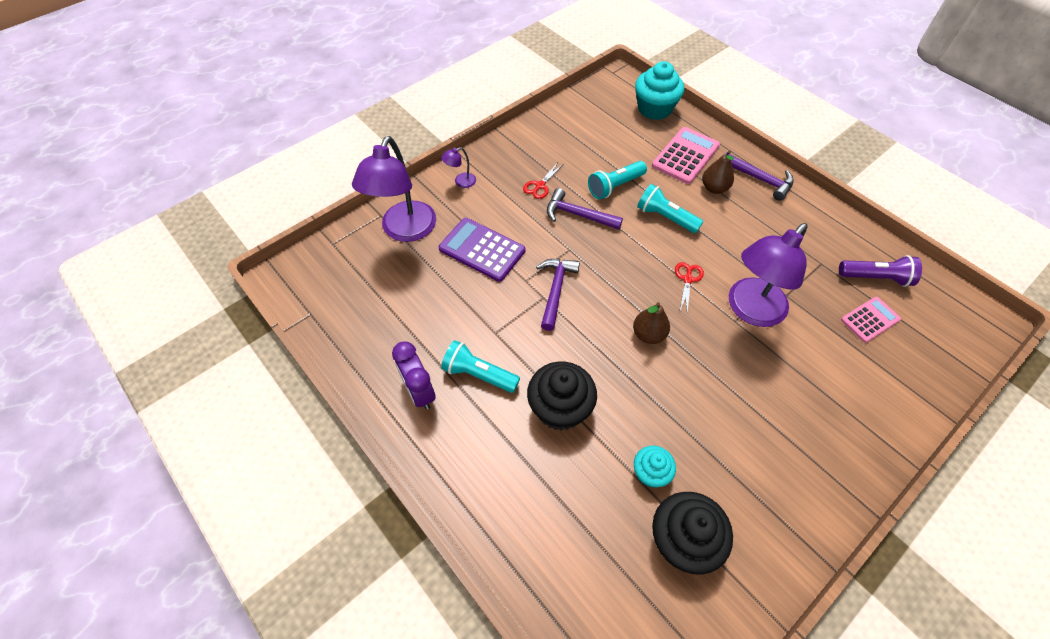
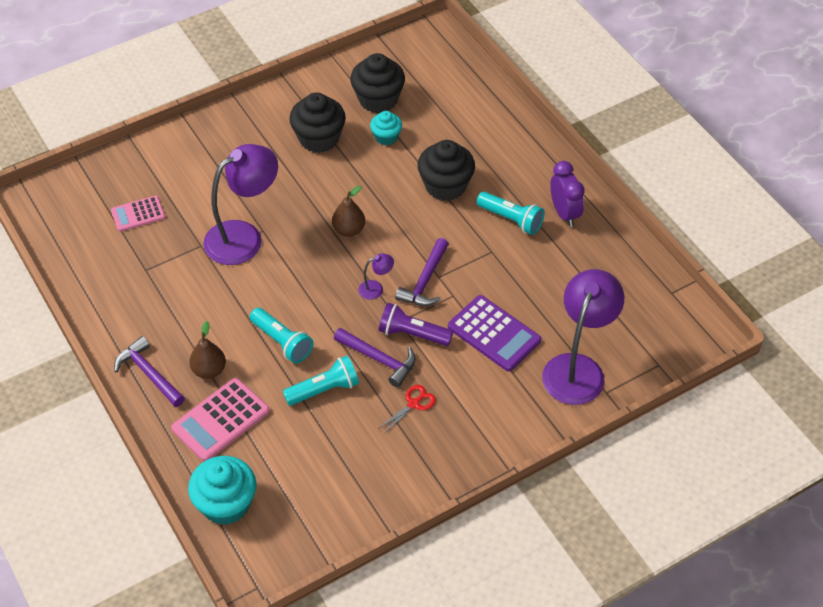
camera: 170 degrees left, 5 degrees down
(461, 182) = (509, 424): purple lamp -> purple lamp (376, 289)
(687, 279) = (289, 273): red scissors -> none
(731, 455) = (319, 138): none -> black cupcake
(875, 278) = (103, 249): purple flashlight -> purple flashlight (412, 334)

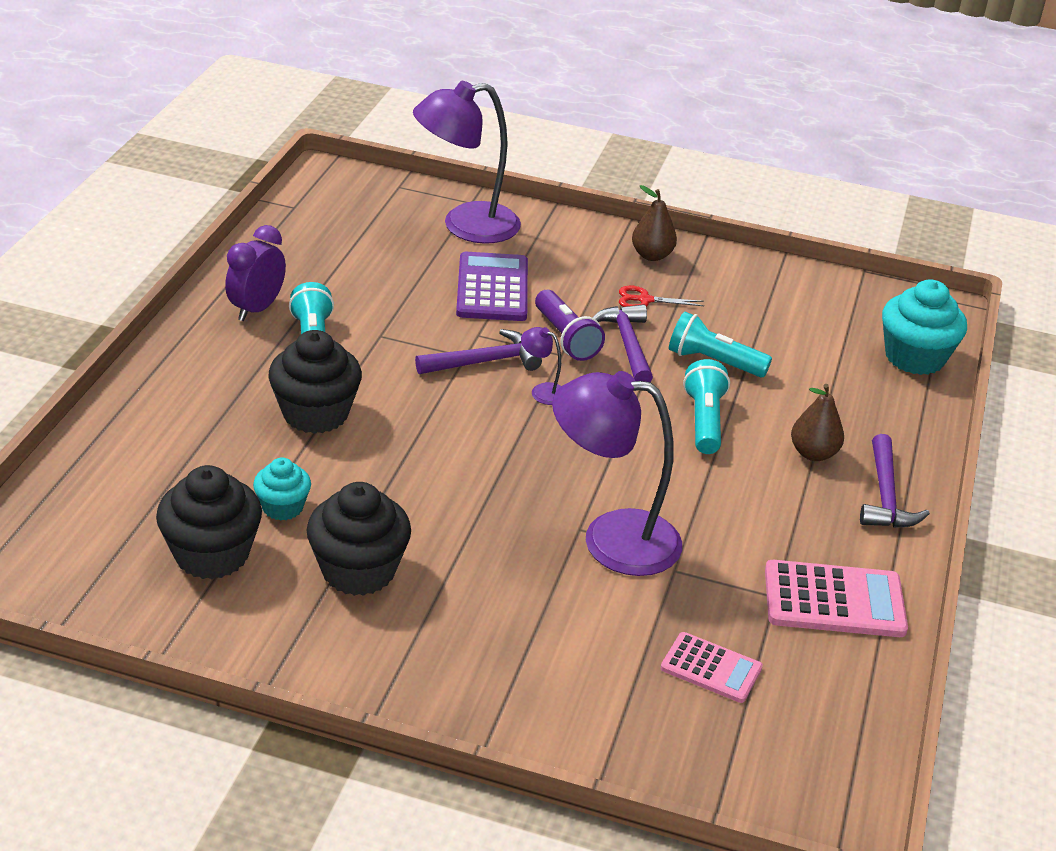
camera: 135 degrees left, 15 degrees down
(221, 420) = (849, 410): pink calculator -> pink calculator (834, 600)
(349, 230) = (485, 455): brown pear -> brown pear (652, 255)

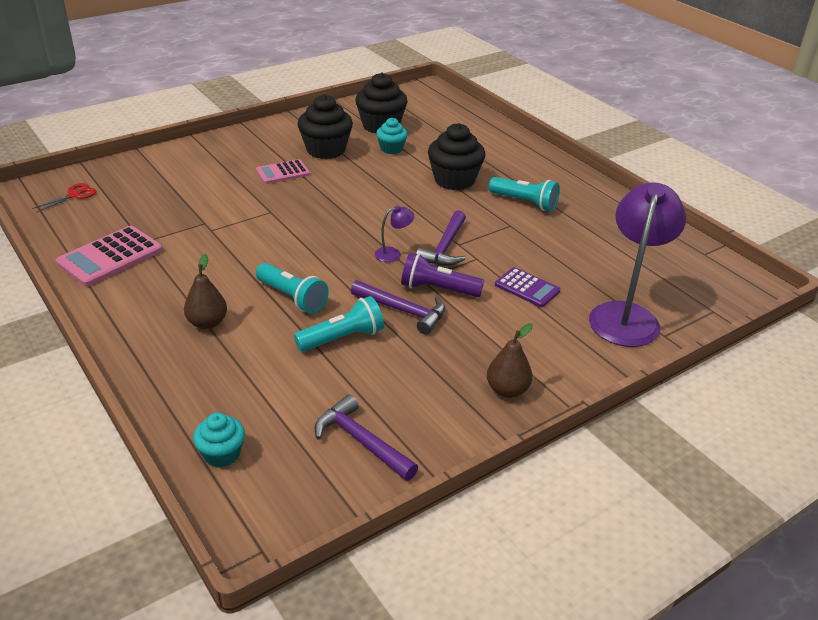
camera: 130 degrees right, 0 degrees up
(257, 309) = (576, 198): purple clock -> none
(492, 288) = (527, 288): purple calculator -> purple calculator, size x0.63
(611, 539) = (250, 216): purple lamp -> none
(644, 300) = (448, 349): red scissors -> red scissors (74, 195)
(711, 668) = (139, 201): pink calculator -> pink calculator (283, 172)
(885, 496) = (135, 327): purple hammer -> purple hammer (361, 441)
(914, 357) = (221, 454): turquoise cupcake -> turquoise cupcake, size x0.58

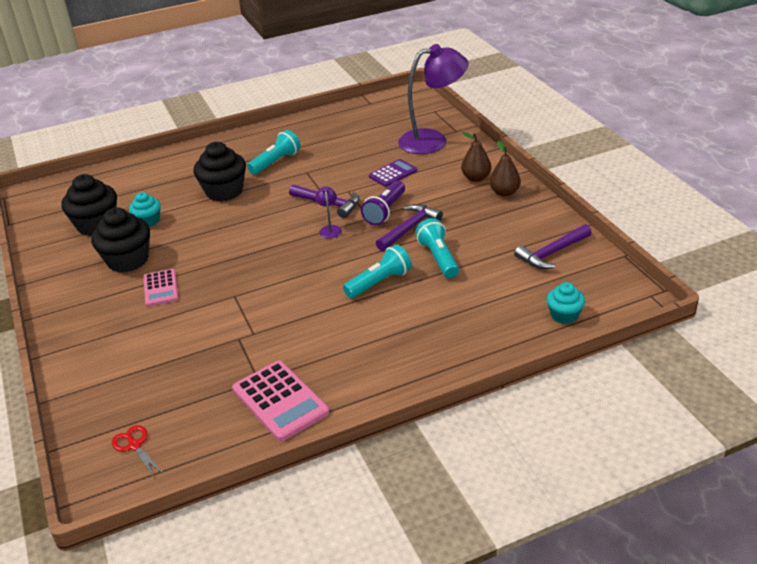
camera: 75 degrees left, 0 degrees up
(207, 323) = (405, 329): brown pear -> brown pear (476, 178)
(626, 315) = (433, 140): purple lamp -> purple lamp turned 135 degrees clockwise

